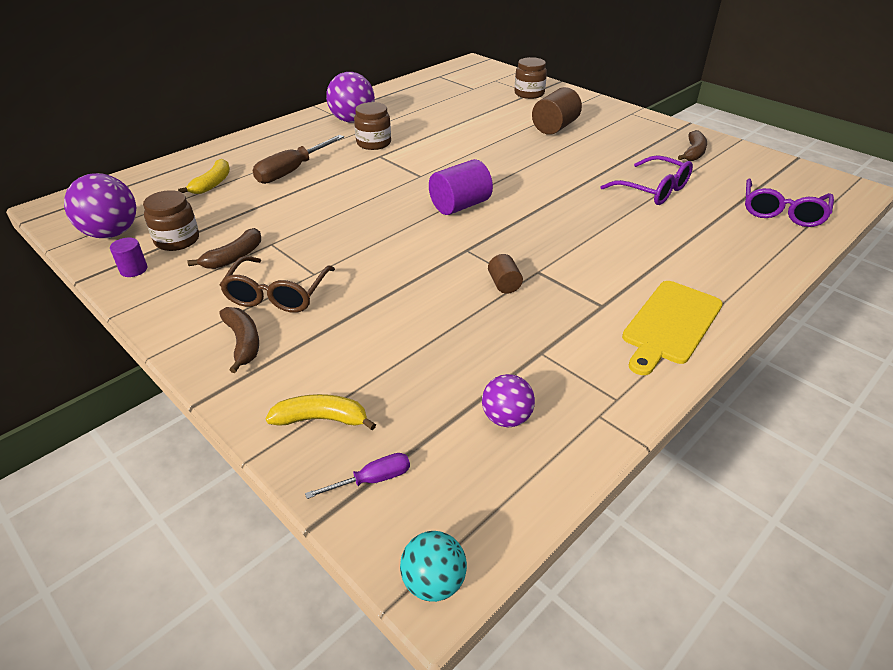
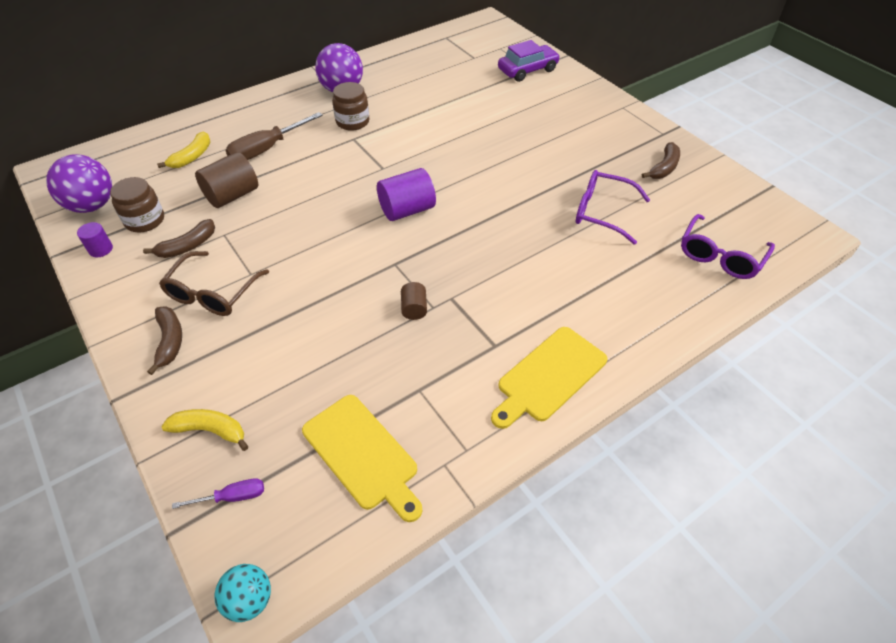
camera: 10 degrees right, 10 degrees up
(506, 418) = (363, 454): purple ball -> yellow cutting board
(529, 94) = (527, 70): brown jar -> purple car
(555, 127) = (536, 119): brown cylinder -> brown cylinder (232, 195)
(653, 190) = (602, 212): purple glasses -> purple glasses turned 150 degrees clockwise

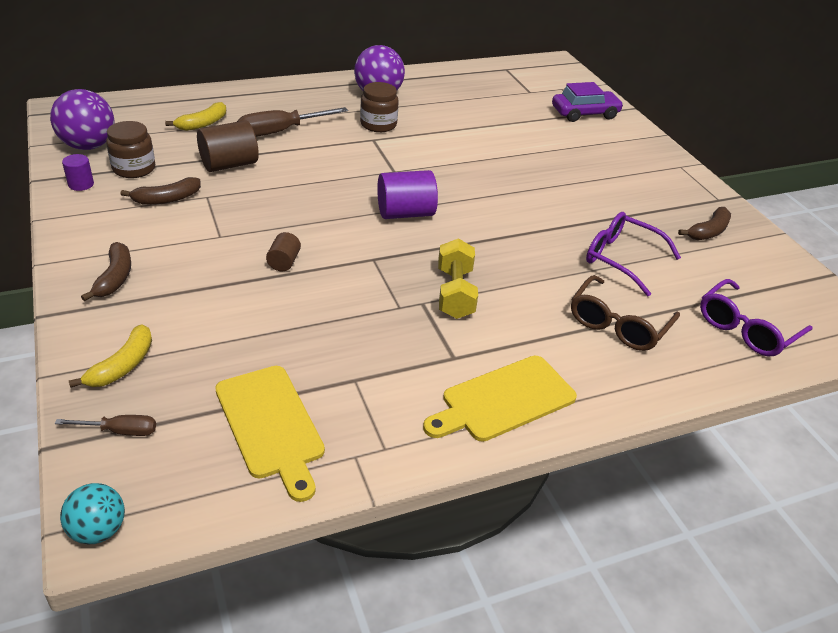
camera: 10 degrees right, 10 degrees down
(210, 430) = (122, 366): yellow banana -> yellow banana turned 90 degrees clockwise
(212, 293) = (174, 245): brown glasses -> brown glasses (618, 324)
(232, 497) = (120, 431): purple screwdriver -> brown screwdriver
(414, 309) = (378, 304): brown cylinder -> brown cylinder (284, 262)
(475, 281) = (455, 293): none -> yellow dumbbell

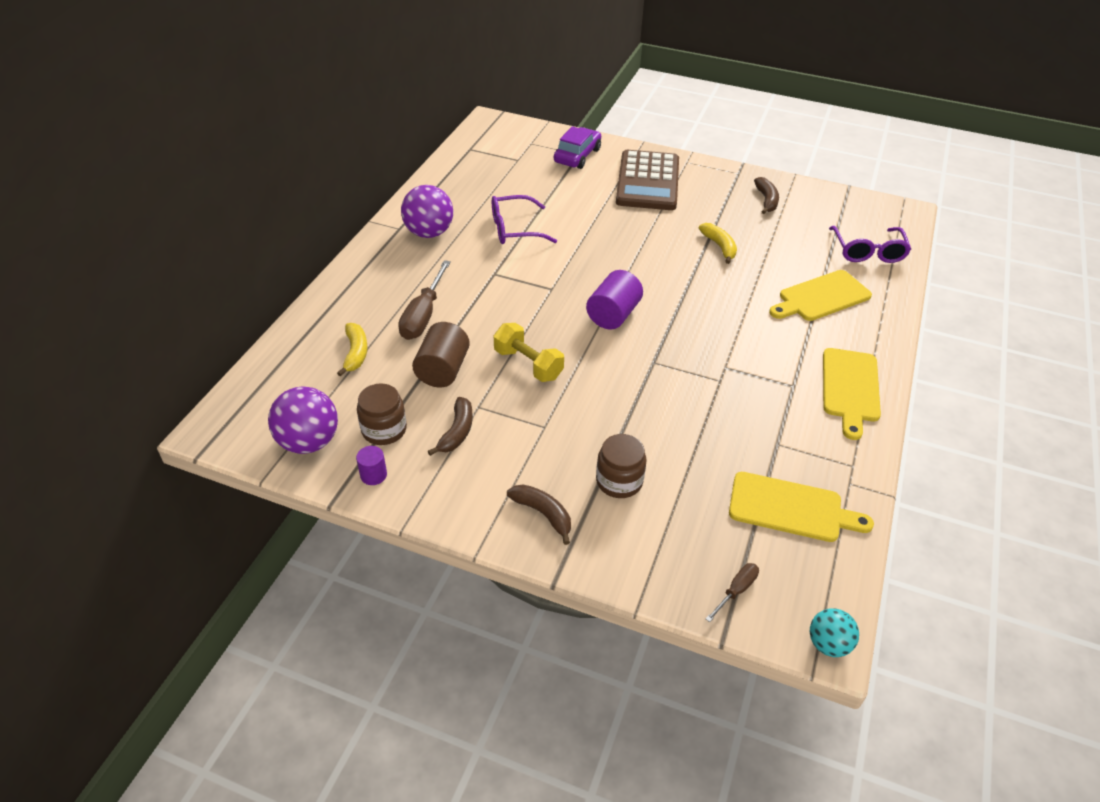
camera: 45 degrees left, 5 degrees up
(122, 366) = (662, 558): yellow banana -> yellow banana (719, 246)
(284, 262) = (613, 409): brown cylinder -> none
(378, 124) = (475, 258): brown jar -> brown jar (619, 481)
(455, 293) = (728, 346): yellow dumbbell -> yellow dumbbell (528, 364)
(614, 158) = (647, 181): none -> brown calculator
(618, 324) = (821, 297): brown glasses -> yellow cutting board
(621, 259) = (760, 253): purple glasses -> purple glasses (514, 229)

